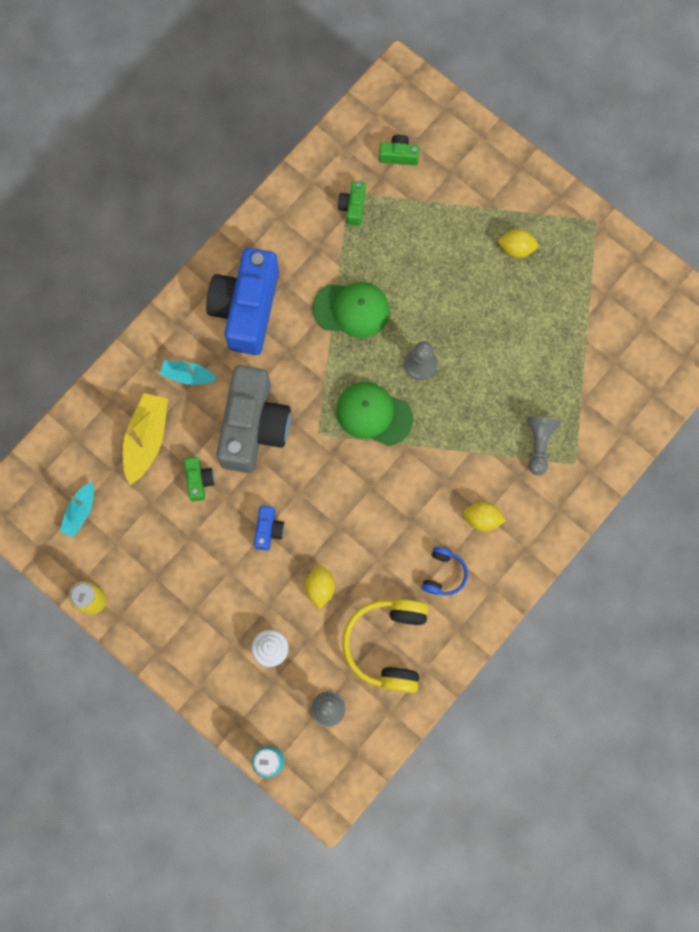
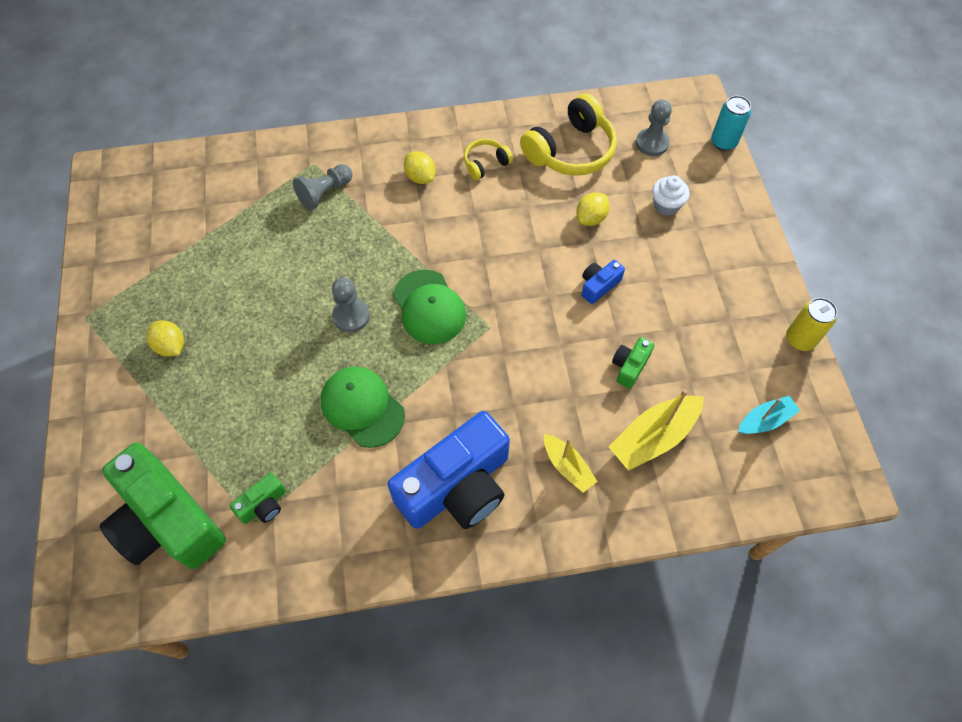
camera: 140 degrees left, 15 degrees down
(188, 375) = (567, 467): turquoise boat -> yellow boat
(253, 426) = (543, 374): grey camera -> none
(399, 155) = (168, 521): green camera -> green camera, size x2.36
(443, 574) = (485, 164): blue headphones -> yellow headphones

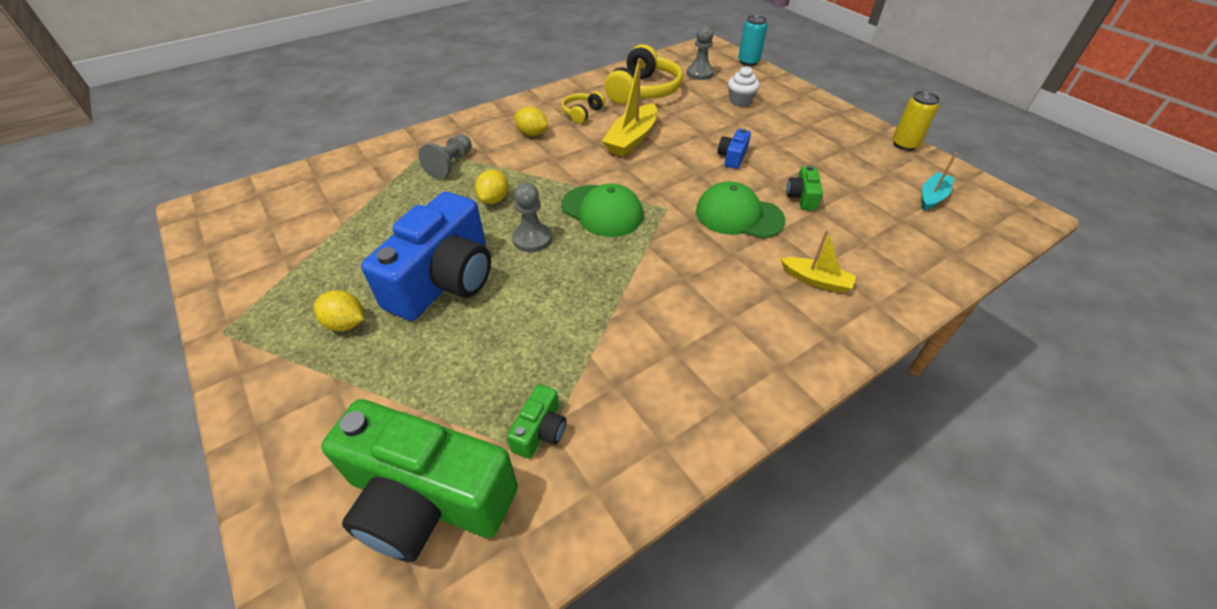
camera: 25 degrees left, 15 degrees down
(362, 407) = (591, 303): green cap -> green cap (738, 215)
(457, 486) = (732, 333): blue camera -> blue camera (444, 279)
(591, 218) = (691, 121): yellow lemon -> yellow lemon (494, 199)
(653, 437) = (864, 235): yellow boat -> yellow boat (631, 139)

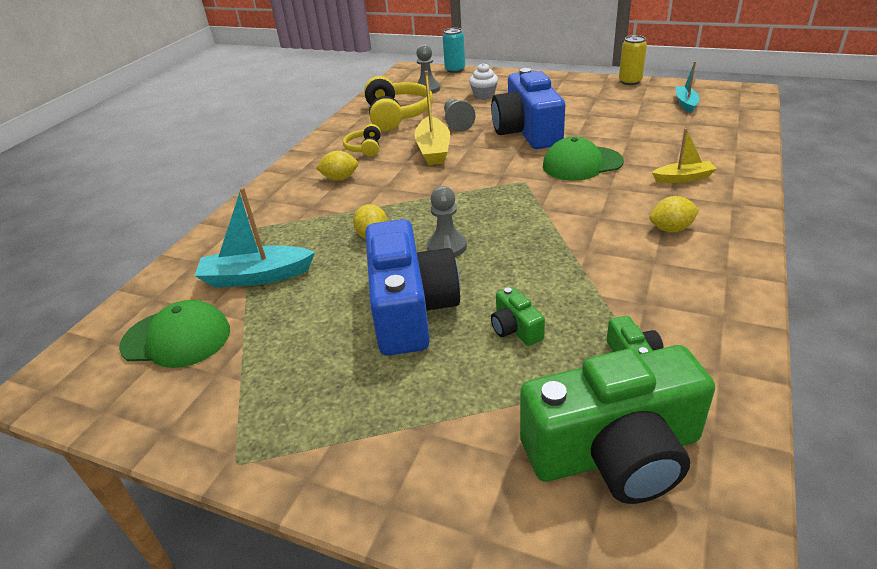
camera: 30 degrees left, 10 degrees down
(346, 323) = (363, 385): yellow lemon -> yellow lemon (671, 229)
(386, 193) = (256, 276): none -> turquoise boat
(450, 164) = (292, 229): grey pawn -> grey pawn (457, 123)
(602, 211) = (477, 204): green cap -> green cap (177, 338)
(732, 157) = (527, 131): blue camera -> blue camera, size x2.36
(802, 197) = (608, 136): green camera -> green camera (515, 328)

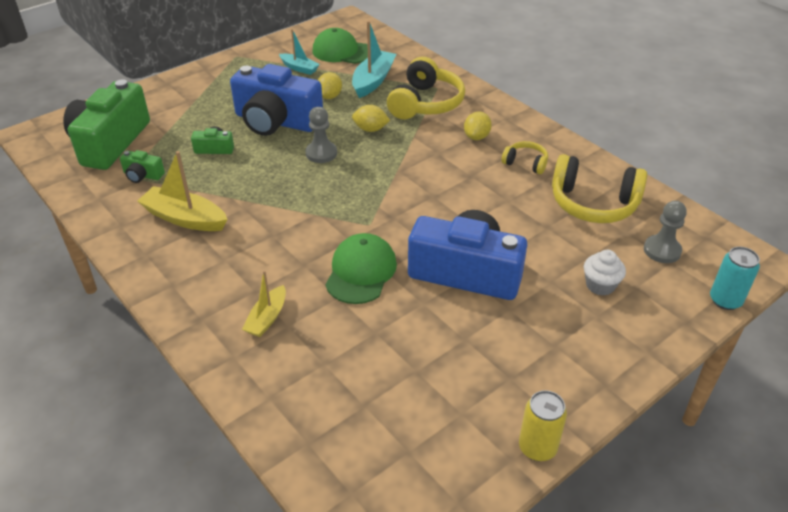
camera: 115 degrees right, 5 degrees up
(177, 338) = (342, 51): green cap -> green cap turned 75 degrees clockwise
(292, 223) = (425, 103): none -> yellow headphones
(433, 150) = (483, 198): yellow boat -> yellow boat (185, 218)
(457, 123) = (534, 235): grey pawn -> none
(671, 229) = (215, 261): yellow lemon -> yellow lemon (329, 96)
(685, 103) = (413, 448): turquoise boat -> turquoise boat (299, 68)

